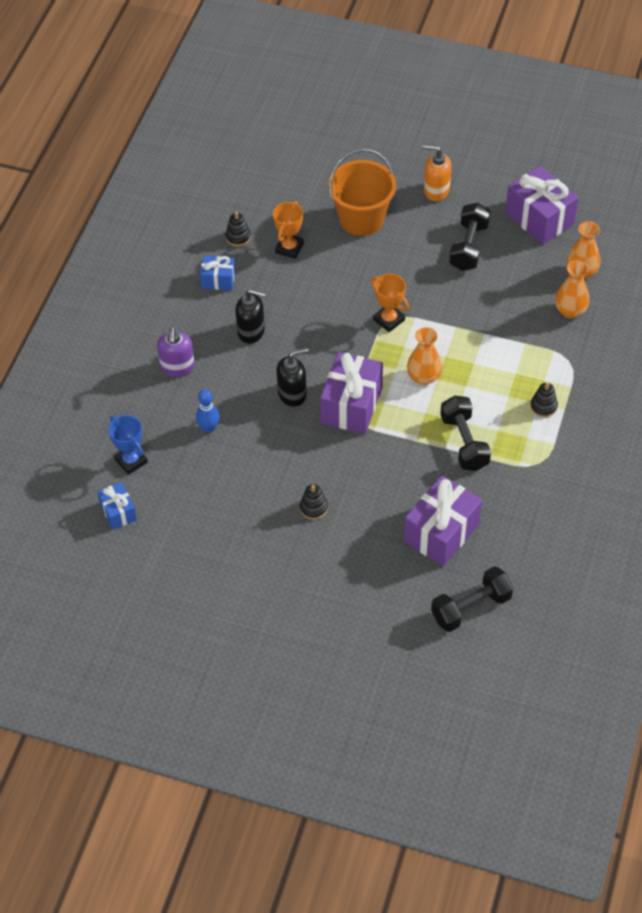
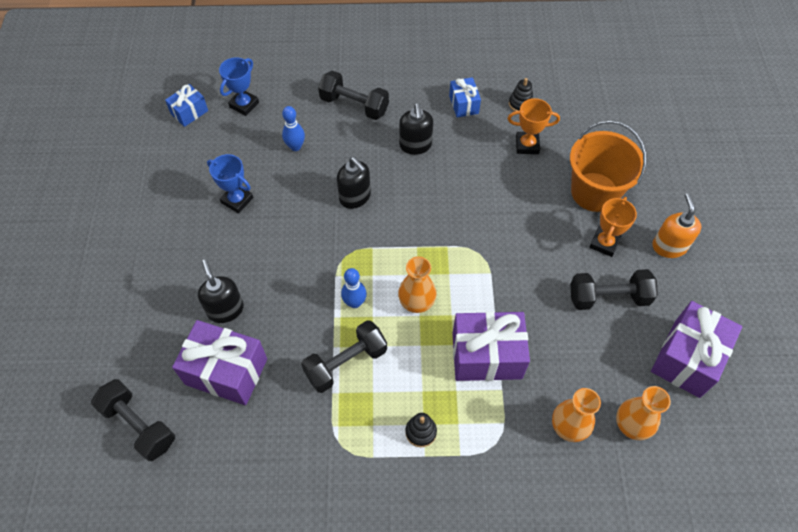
camera: 70 degrees right, 5 degrees up
(177, 367) = (354, 105): purple soap dispenser -> black dumbbell
(255, 490) = (237, 200): none -> blue trophy
(313, 508) = (228, 251): black stacking toy -> none
(351, 405) = (358, 248): purple gift -> purple gift (486, 355)
(377, 522) = (225, 309): none -> black soap dispenser
(389, 320) = (477, 251): orange trophy -> orange trophy (604, 243)
(407, 422) = (354, 302): none -> blue bowling pin

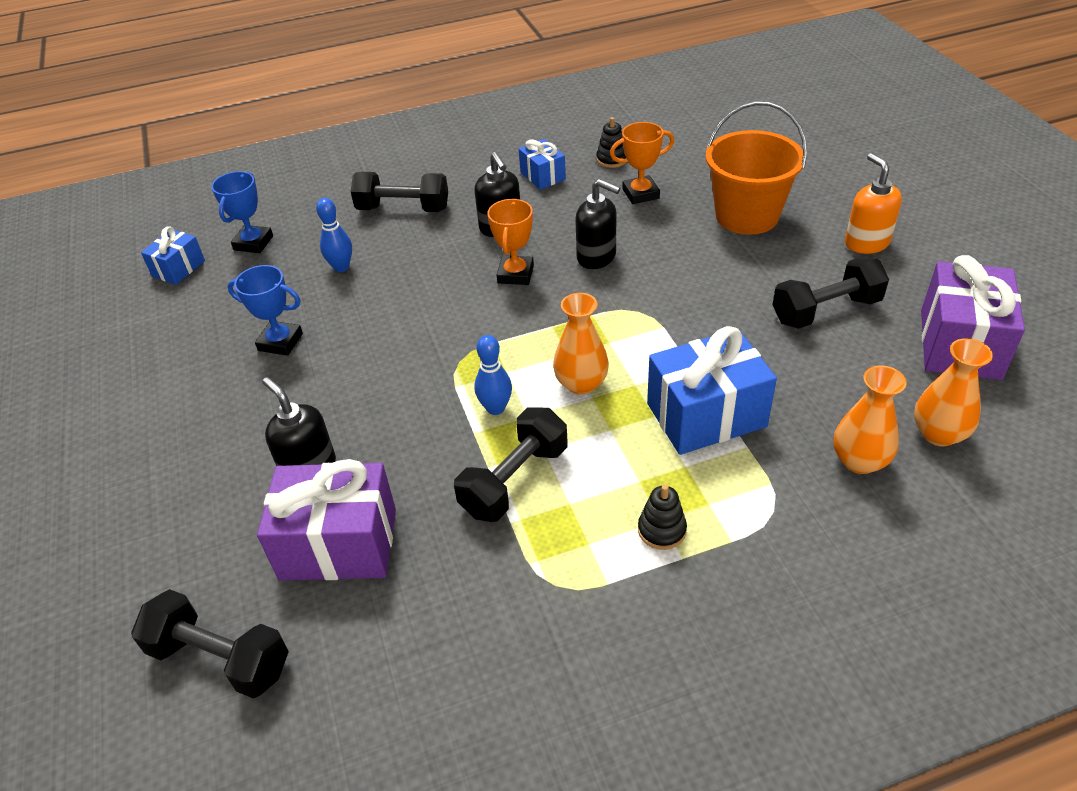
camera: 15 degrees left, 15 degrees down
(355, 197) = (445, 297): black soap dispenser -> black soap dispenser (597, 257)
(486, 355) = (706, 415): purple gift -> blue gift
(604, 243) = (788, 260): orange trophy -> orange trophy (515, 274)

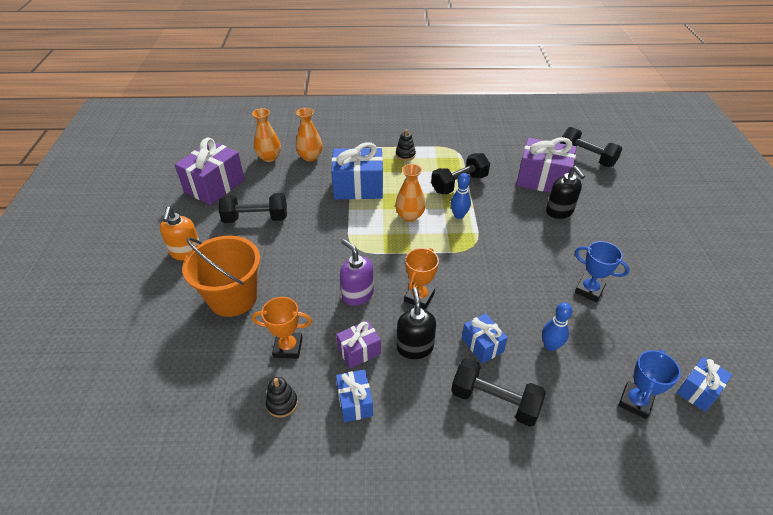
camera: 165 degrees left, 0 degrees up
(423, 248) = (482, 345): none -> blue gift
(561, 209) = (359, 351): none -> purple gift
(597, 257) = (357, 294): black soap dispenser -> purple soap dispenser

